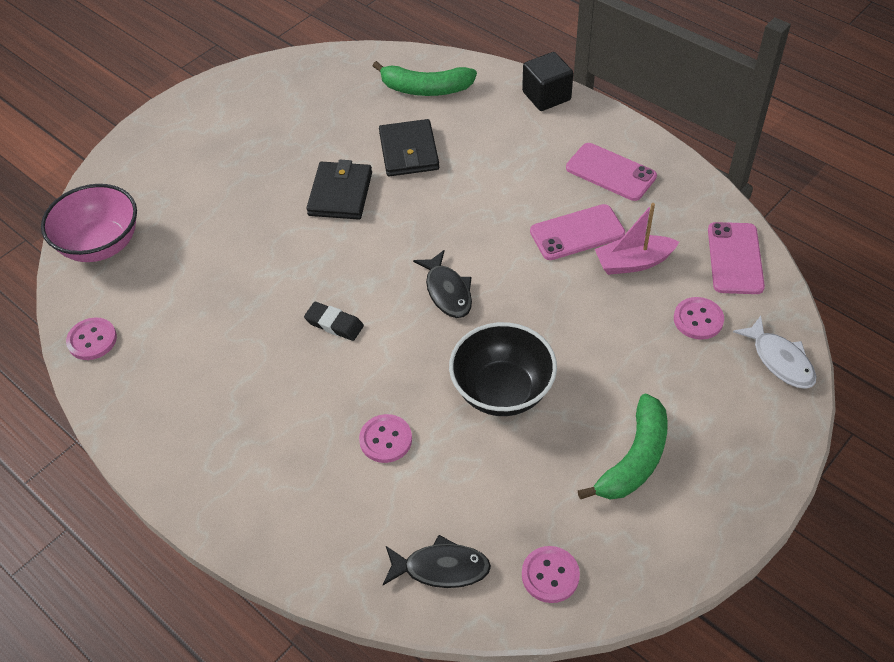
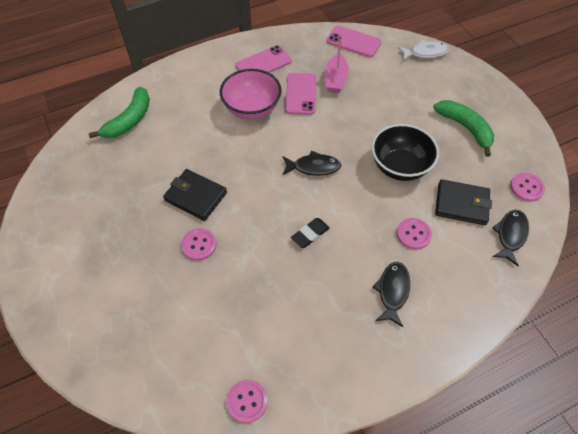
camera: 70 degrees left, 5 degrees up
(101, 245) = (147, 373): pink bowl -> pink bowl (252, 109)
(282, 439) = (392, 291): none -> black fish
(409, 151) = (182, 147): black wallet -> black wallet (461, 204)
(546, 96) = (182, 67): black cube -> none
(698, 319) = (387, 70): pink button -> pink button (199, 245)

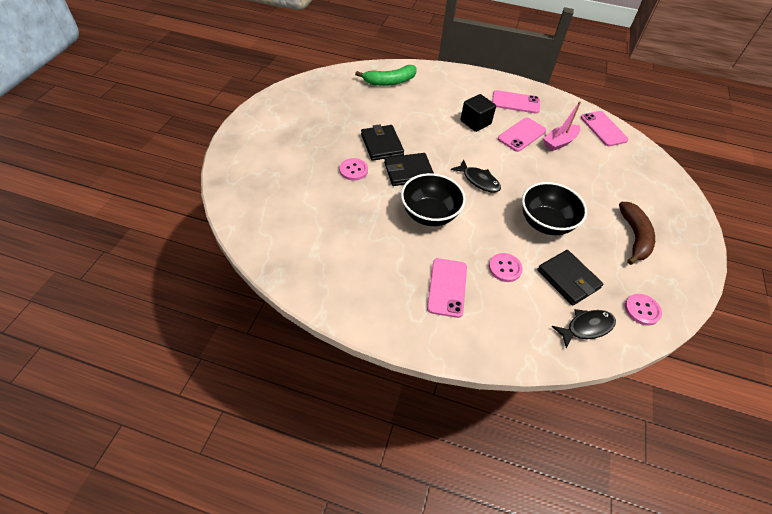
camera: 40 degrees right, 5 degrees down
(247, 401) = (285, 267): pink button -> none
(248, 206) = (408, 172): none -> black wallet
(252, 109) = (475, 122): pink bowl -> black cube
(310, 234) = (429, 214): black eraser -> black bowl
(392, 291) = (447, 287): black fish -> pink phone
(425, 53) = (659, 170): white fish -> none
(465, 128) = (634, 237): green banana -> brown banana

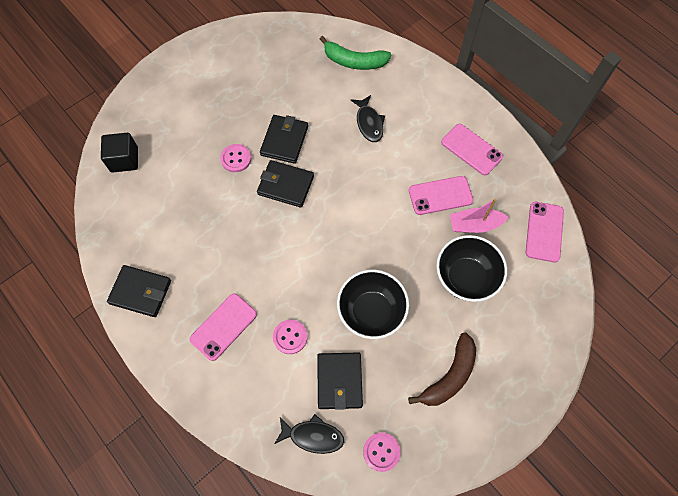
camera: 35 degrees right, 15 degrees up
(353, 297) = (141, 292): none -> black wallet
(429, 214) = (267, 244): black bowl -> black bowl (465, 277)
(475, 122) = (403, 156): black cube -> black cube (124, 160)
(478, 180) = (346, 229): black fish -> black fish (369, 123)

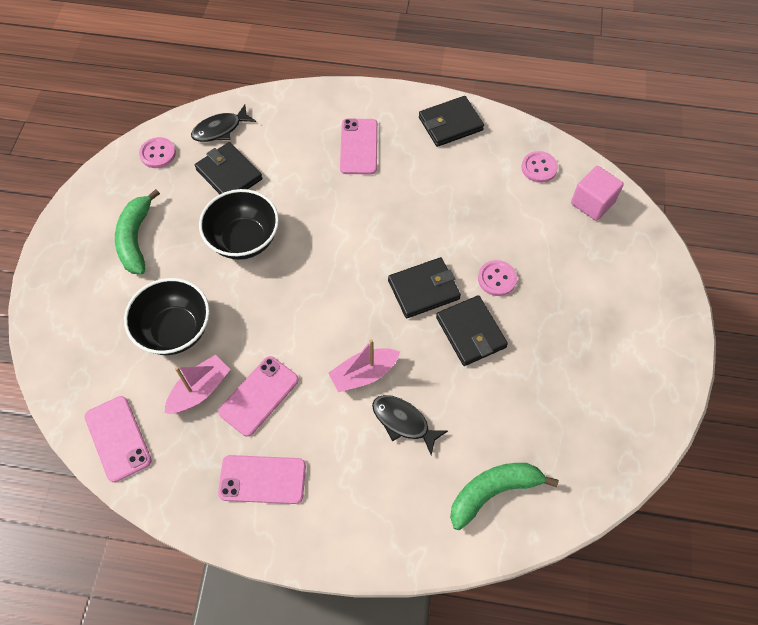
camera: 140 degrees right, 5 degrees down
(124, 160) = (592, 203): black cube -> pink cube
(290, 337) = (297, 176): pink button -> pink button (539, 168)
(368, 163) = (364, 374): none -> pink boat
(449, 376) = (136, 239): brown banana -> green banana

